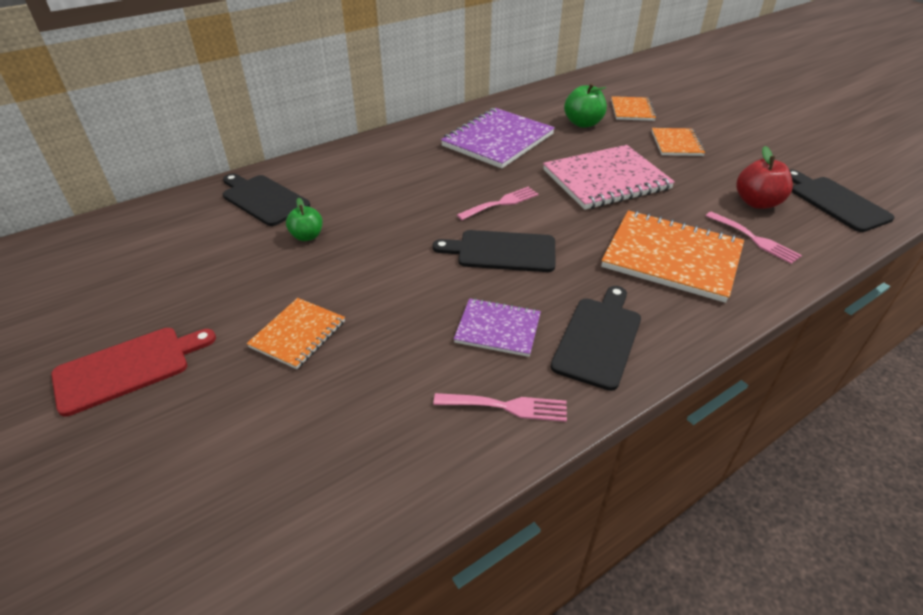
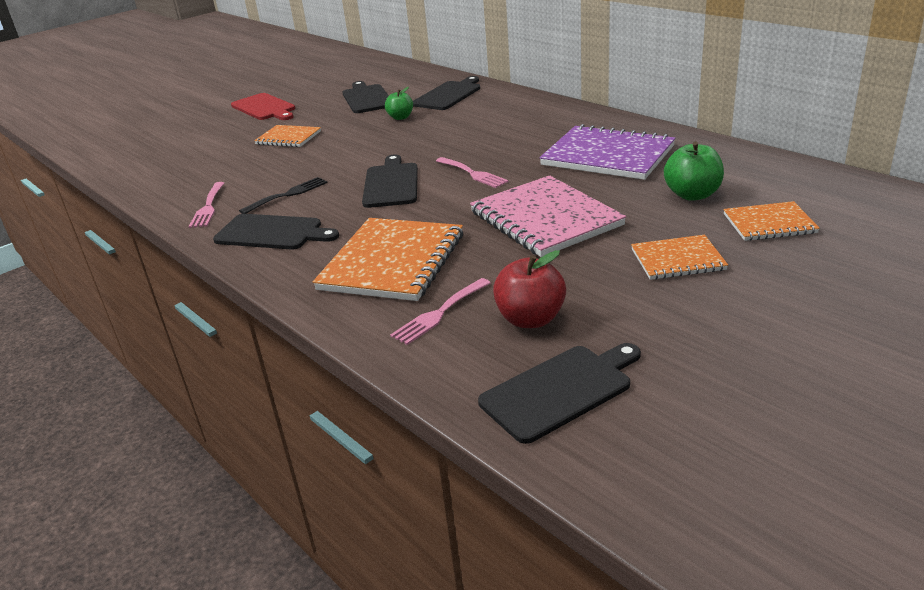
camera: 85 degrees right, 10 degrees down
(204, 260) = (367, 98): none -> black cutting board
(498, 329) = (288, 195): purple notebook -> black fork

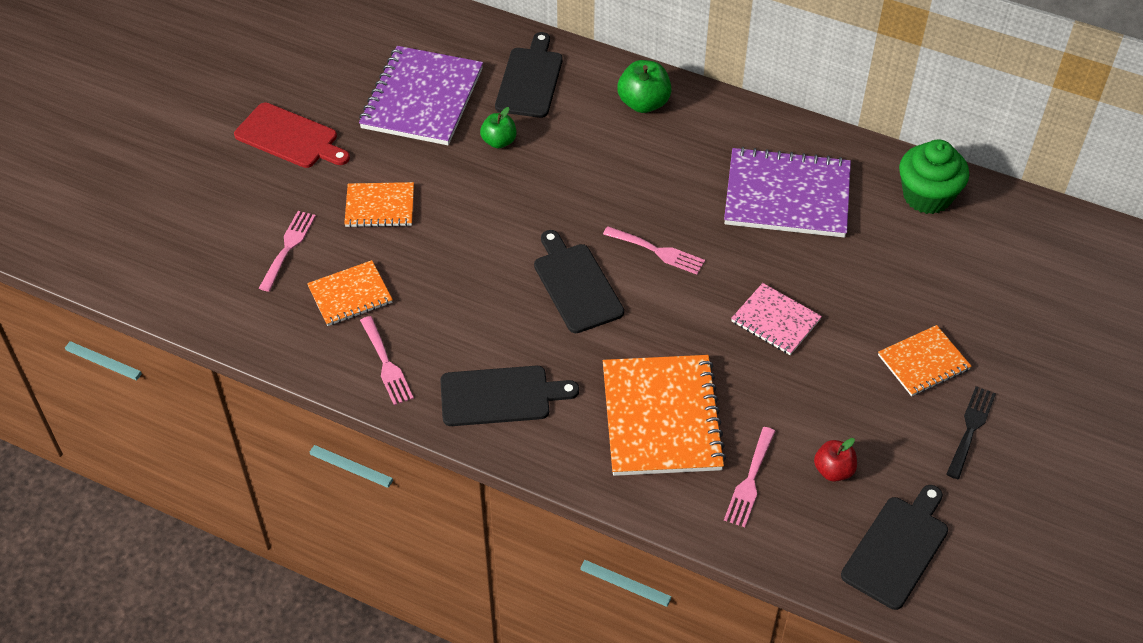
camera: 25 degrees left, 20 degrees up
(208, 149) = (288, 247): none -> pink fork
(288, 195) = (467, 325): black fork -> black fork (971, 428)
(367, 98) = (422, 98): black cutting board -> purple notebook
(530, 319) = (833, 470): red apple -> red apple, size x0.66
(545, 219) = (775, 321): pink notebook -> pink notebook, size x0.55
(692, 195) = (899, 256): green apple -> green apple (643, 103)
(741, 165) = (927, 196): none -> green cupcake
(769, 224) = (983, 293): orange notebook -> orange notebook (350, 295)

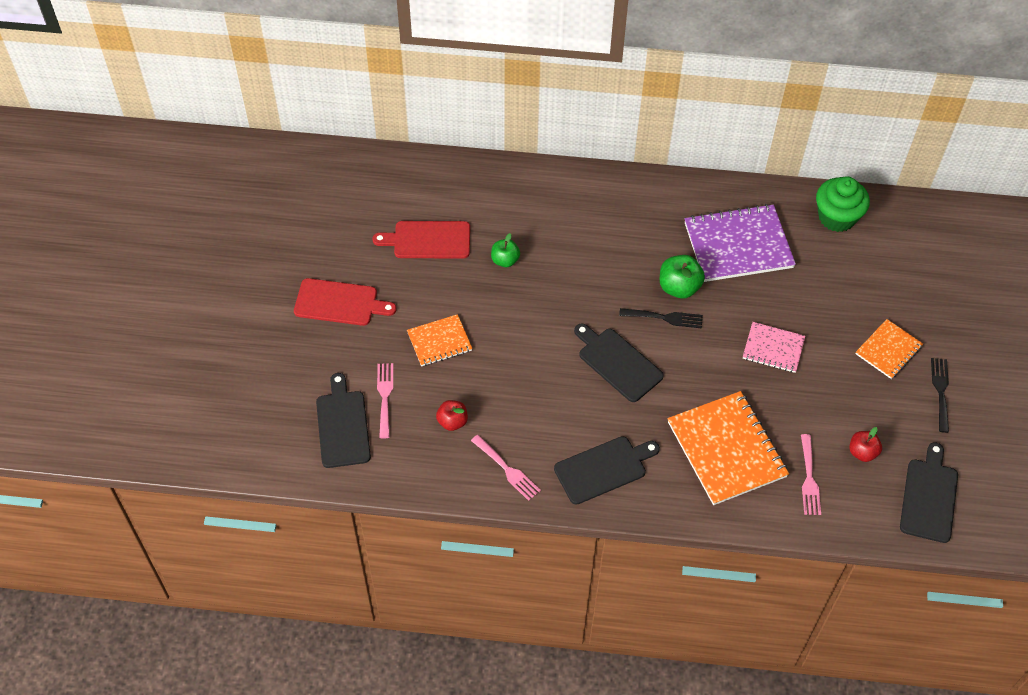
camera: 20 degrees left, 5 degrees up
(350, 295) = (452, 422): orange notebook -> red apple
(422, 98) = (428, 240): purple notebook -> red cutting board
(530, 80) = (504, 201): black cutting board -> black cutting board (342, 425)
(643, 103) = (599, 197): green apple -> green apple (679, 287)
(658, 251) = (665, 318): pink fork -> black fork

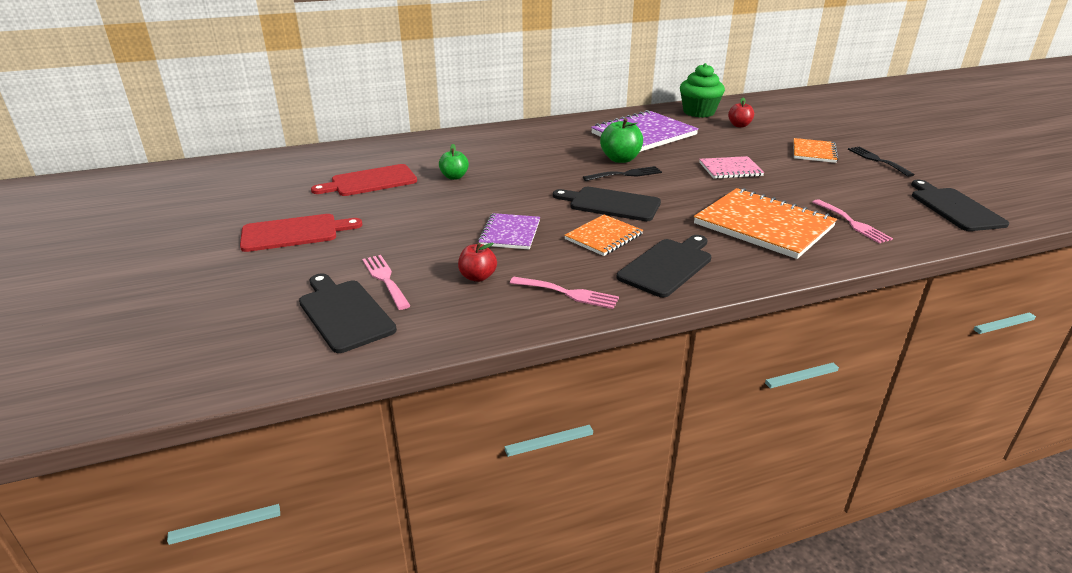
camera: 25 degrees left, 25 degrees down
(439, 341) = (423, 231): orange notebook -> orange notebook (603, 237)
(507, 373) = (510, 233): none -> purple notebook
(862, 452) = (870, 199): red apple -> red apple (739, 125)

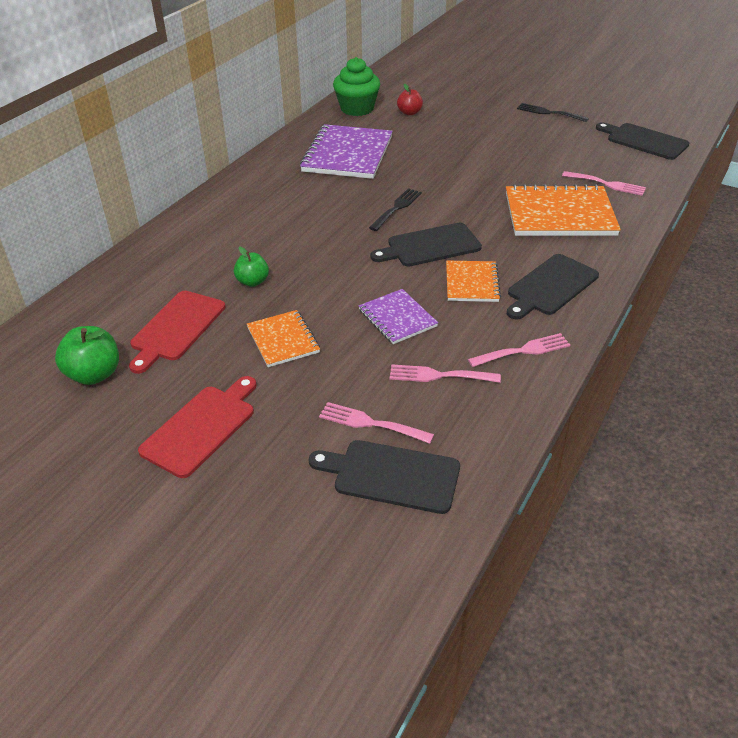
camera: 40 degrees left, 10 degrees up
(477, 277) = (438, 375): red apple -> pink fork
(620, 159) = (369, 192): green apple -> green apple (94, 374)
(667, 266) = (550, 286): black cutting board -> black cutting board turned 135 degrees counterclockwise
(730, 169) = (466, 166): pink notebook -> none
(814, 152) = (499, 121): orange notebook -> orange notebook (283, 340)

